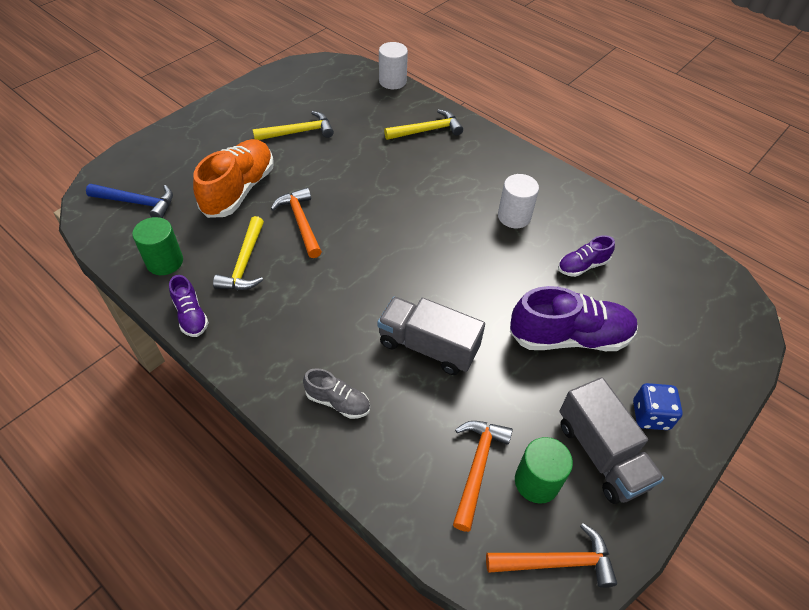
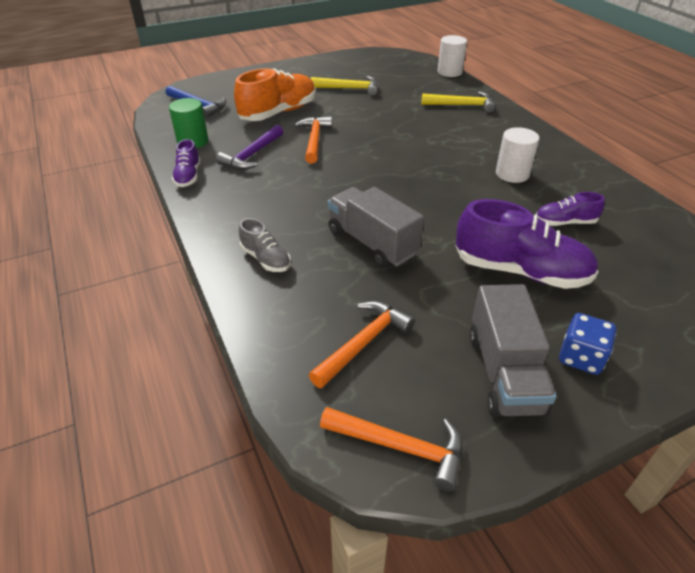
camera: 25 degrees right, 10 degrees down
(245, 263) = (252, 155): yellow hammer -> purple hammer
(536, 482) = (418, 373): green cylinder -> none

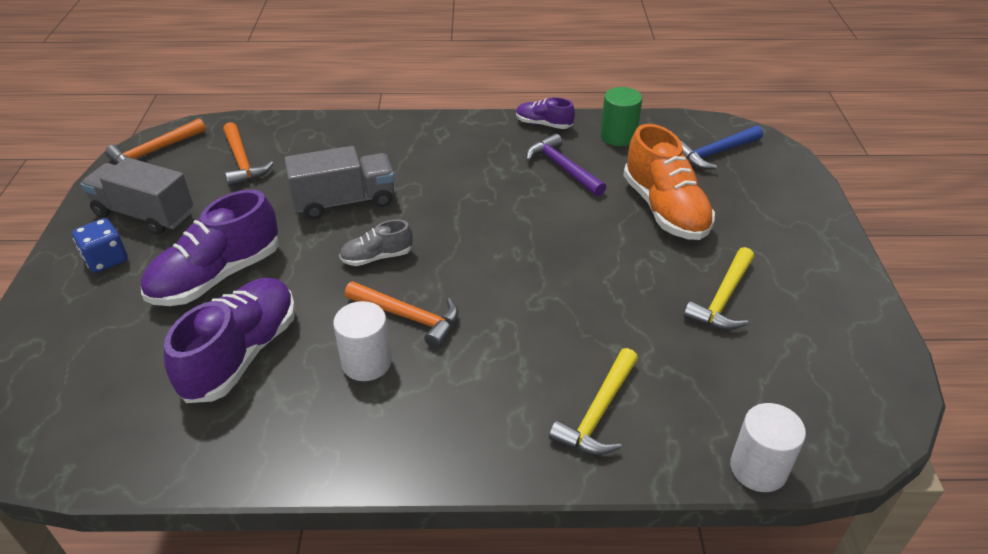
camera: 115 degrees right, 0 degrees up
(265, 259) = (377, 141): grey shoe -> grey shoe (377, 257)
(314, 140) = (570, 219): orange hammer -> orange hammer (408, 317)
(565, 222) = (241, 354): purple shoe -> purple shoe, size x1.93

